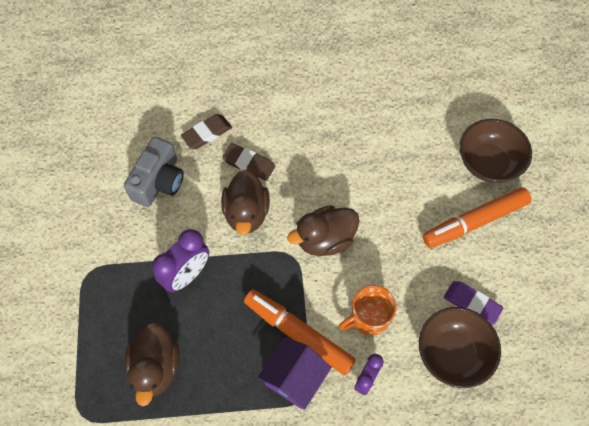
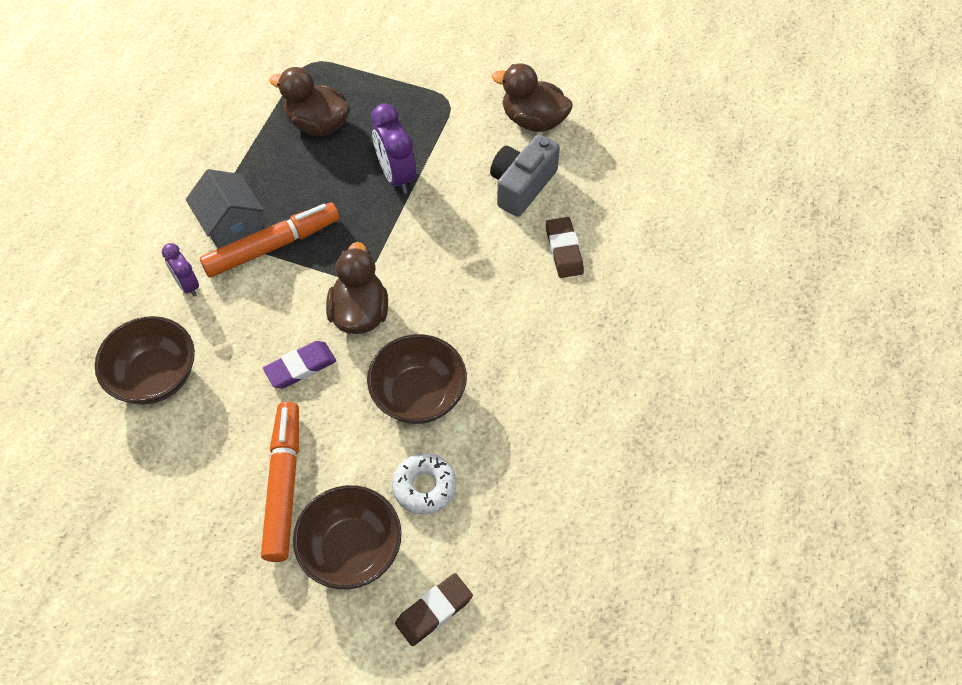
camera: 115 degrees right, 5 degrees down
(159, 182) = (522, 186): grey camera -> grey camera turned 75 degrees clockwise
(246, 213) = (437, 251): brown duck -> brown duck (533, 120)
(249, 164) = (499, 277): brown eraser -> brown eraser (434, 611)
(294, 379) = (231, 225): purple house -> grey house
(367, 173) = (419, 395): none -> brown bowl
(368, 318) = (246, 315): orange mug -> none
(426, 142) = (424, 487): none -> white donut
(472, 303) = (192, 425): purple eraser -> purple eraser (300, 367)

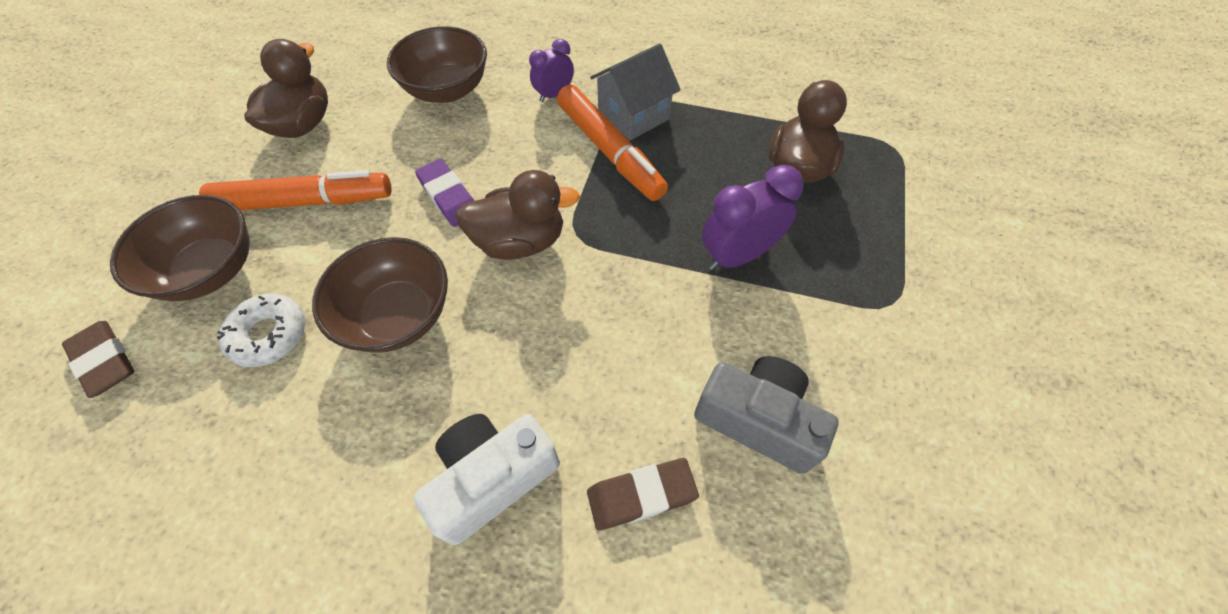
camera: 85 degrees right, 0 degrees up
(533, 120) = (898, 429): brown duck -> brown duck (303, 124)
(549, 328) = (493, 478): none -> white camera

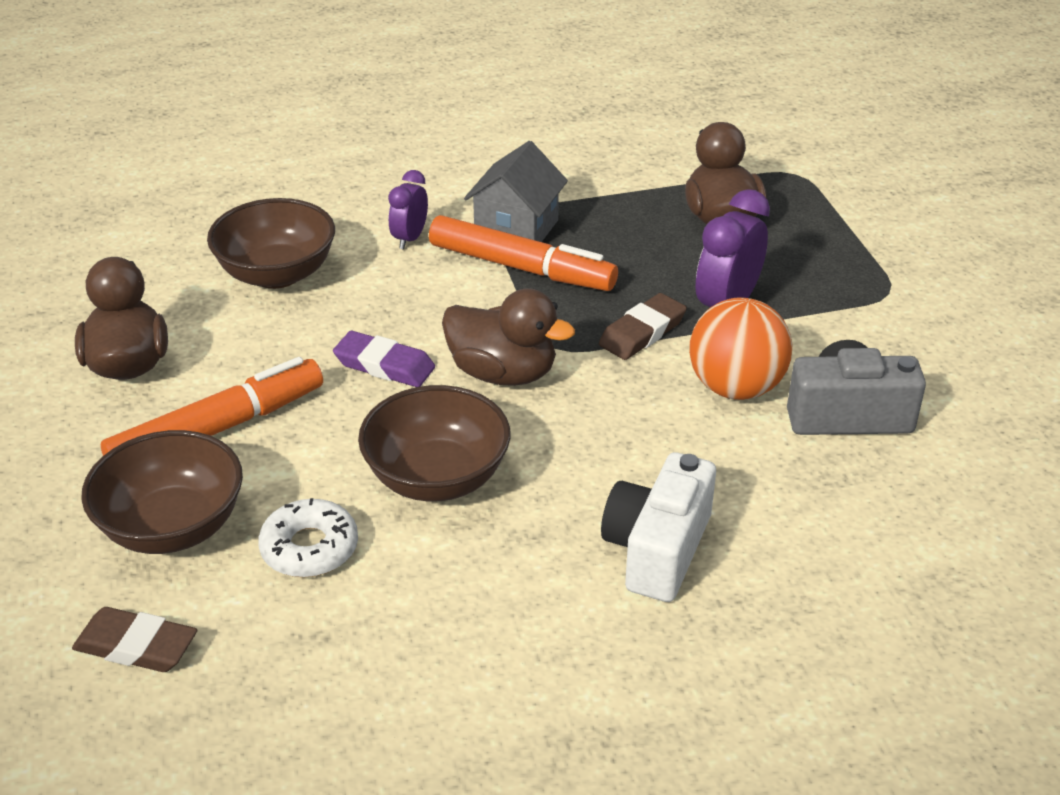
camera: 30 degrees left, 20 degrees down
(520, 241) = (503, 373): brown duck -> brown duck turned 60 degrees clockwise
(641, 495) = (797, 503): brown eraser -> brown eraser (642, 332)
(683, 341) = (735, 387): none -> orange ball

